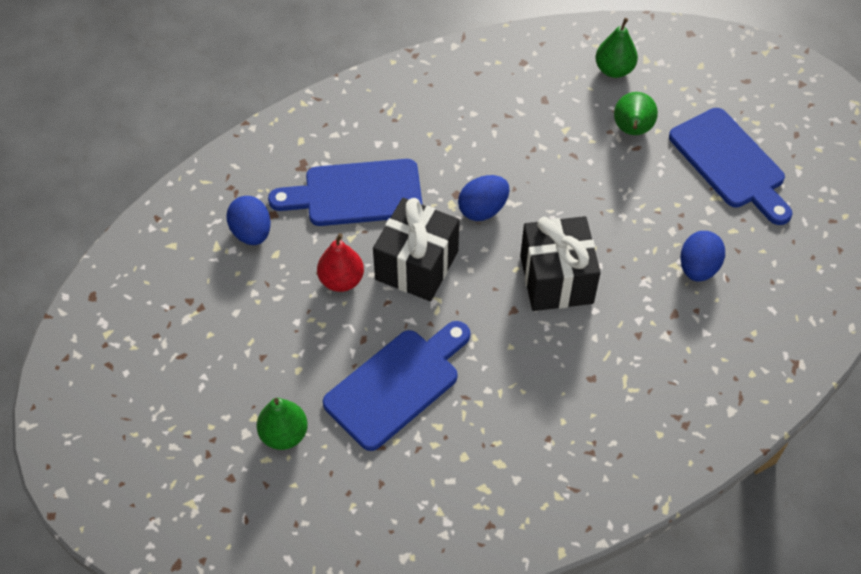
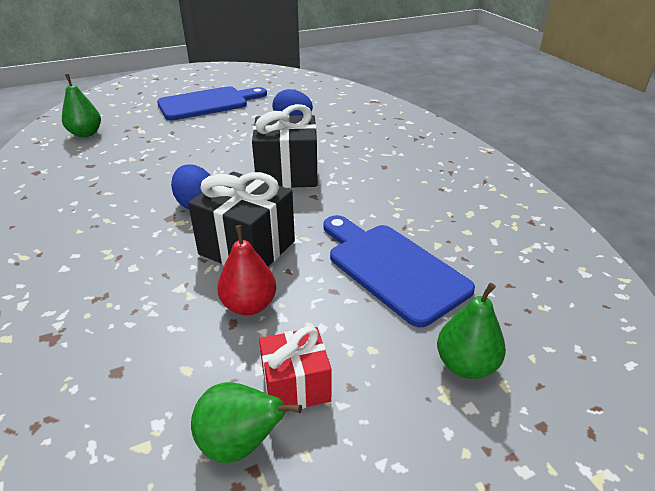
camera: 85 degrees left, 20 degrees down
(251, 233) = (137, 397): blue egg -> none
(262, 322) = (296, 385): none -> red gift
(356, 194) = (128, 288): blue cutting board -> none
(632, 130) = (154, 132): green pear -> green pear (240, 443)

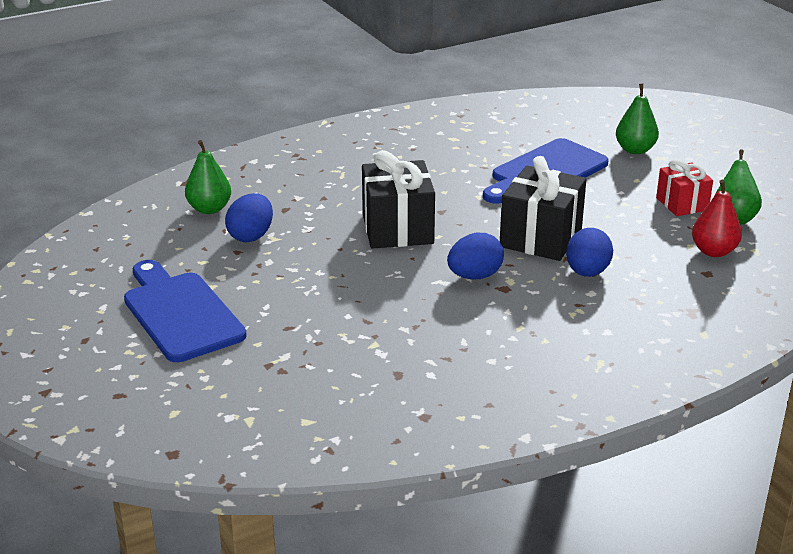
camera: 95 degrees left, 5 degrees down
(86, 134) = (298, 406): green pear -> green pear (209, 209)
(169, 269) = (587, 272): none -> blue egg
(249, 305) = (615, 228): red pear -> red pear (713, 251)

